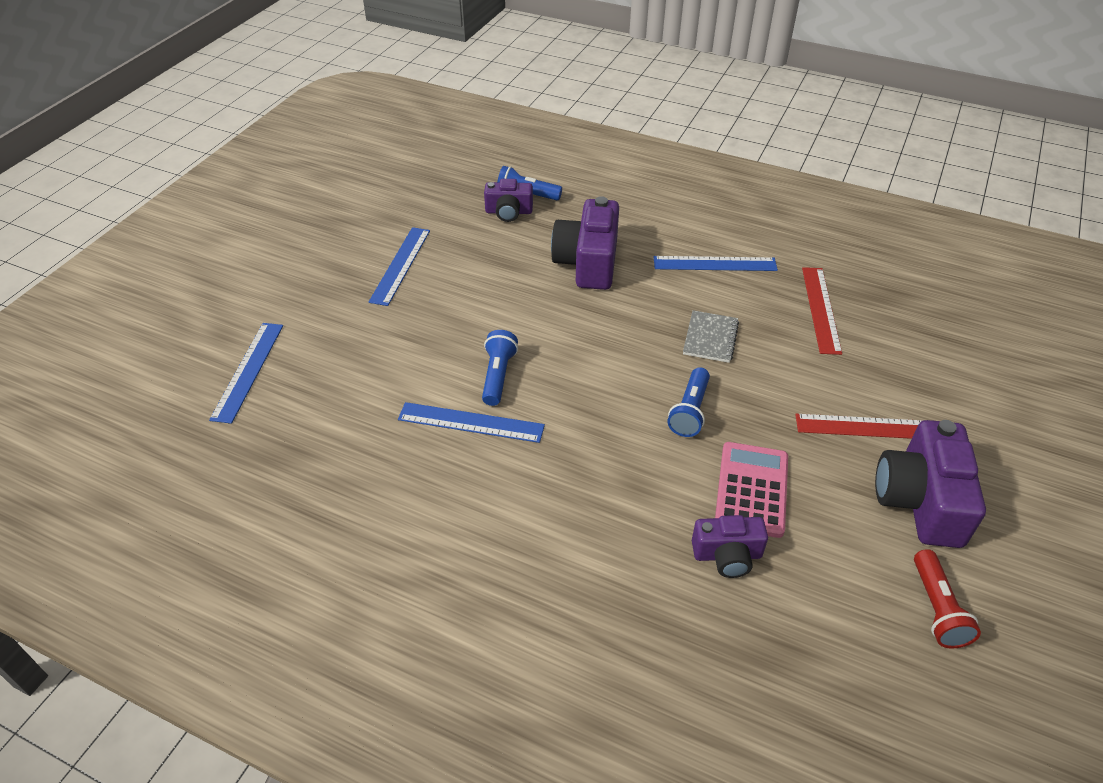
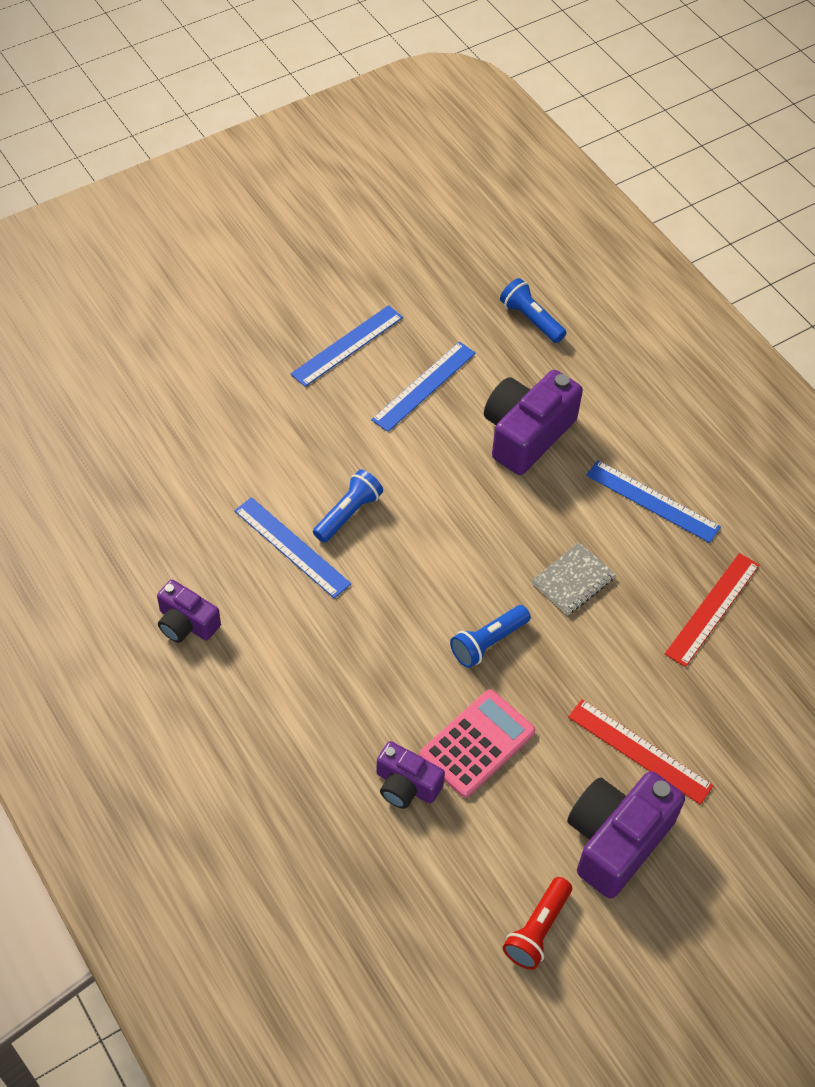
camera: 30 degrees right, 10 degrees up
(248, 371) = (145, 394): blue ruler -> blue ruler (424, 386)
(509, 212) = (496, 332): purple camera -> purple camera (186, 623)

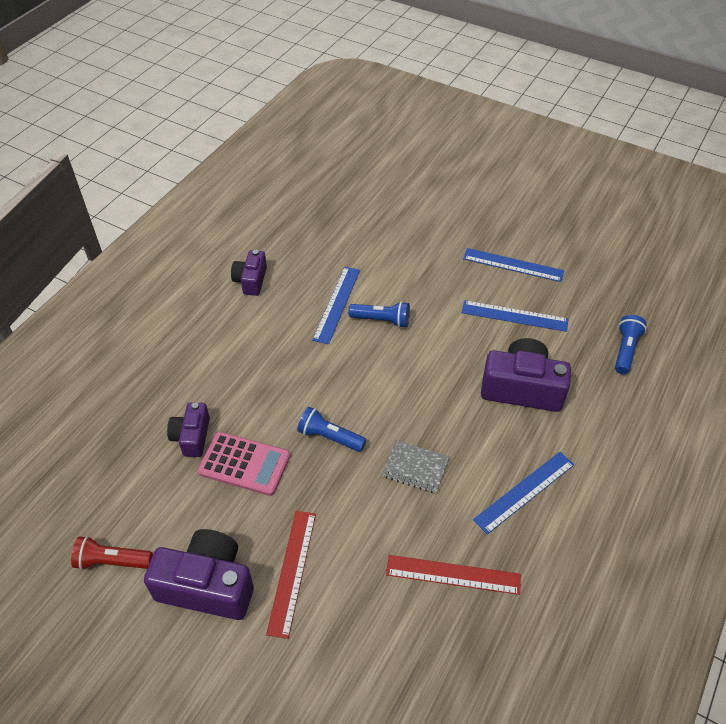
camera: 65 degrees right, 5 degrees down
(652, 501) = (524, 492): blue ruler -> blue ruler turned 45 degrees clockwise

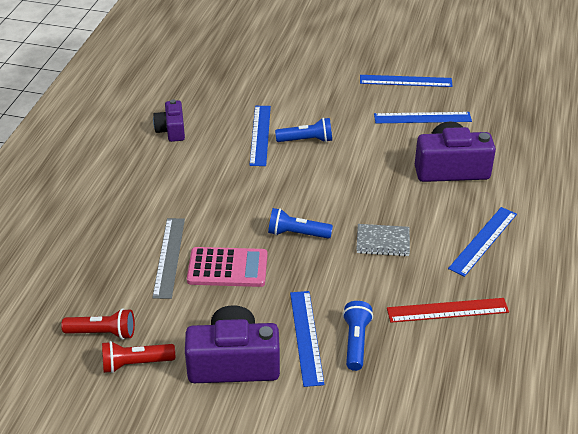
camera: 15 degrees left, 10 degrees down
(95, 515) = (103, 333): none -> red flashlight
(192, 436) = (169, 257): purple camera -> grey ruler
(292, 571) = (306, 337): red ruler -> blue ruler
(625, 350) = (526, 126): blue flashlight -> blue flashlight (356, 342)

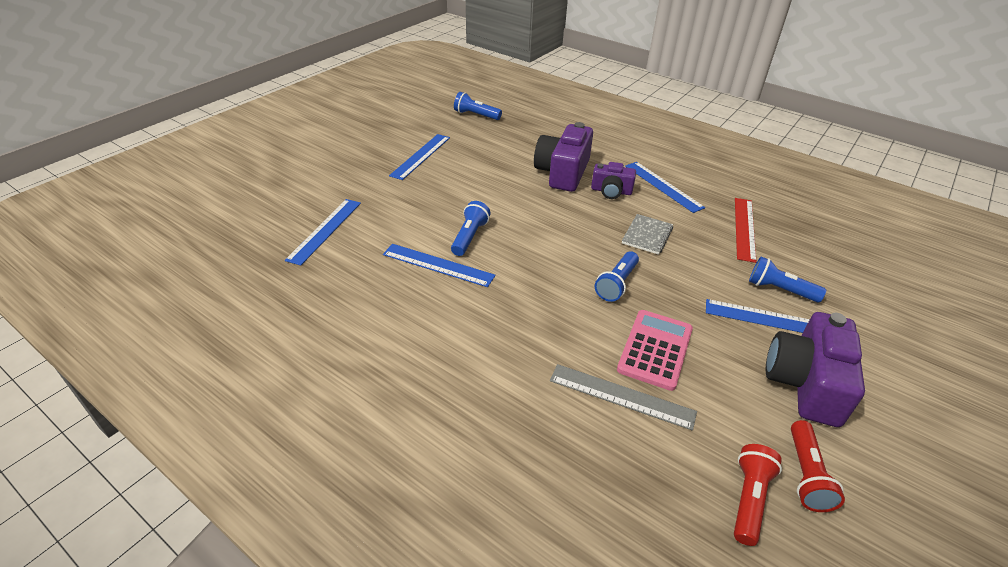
camera: 70 degrees left, 0 degrees up
(171, 130) = (375, 334): purple camera -> purple camera (611, 191)
(422, 118) = (482, 164): blue ruler -> blue ruler (325, 230)
(512, 89) = (476, 115): none -> blue flashlight

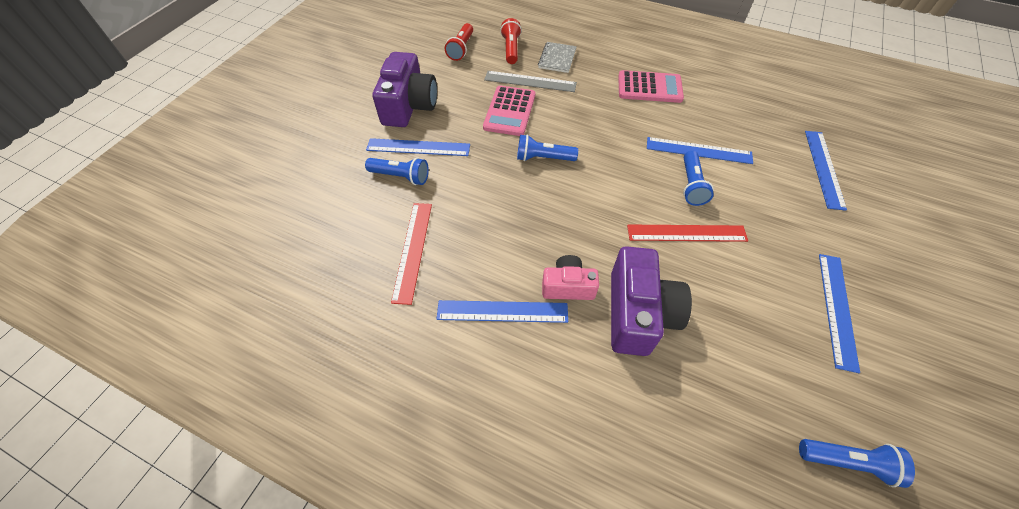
camera: 170 degrees right, 15 degrees up
(444, 353) = (649, 87): none -> pink calculator
(499, 206) = (686, 233): none -> red ruler
(611, 191) = (568, 286): purple camera -> pink camera
(617, 284) = (543, 158): blue flashlight -> blue flashlight turned 105 degrees counterclockwise
(647, 235) = (520, 219): grey notebook -> grey notebook (557, 58)
(663, 186) = (502, 312): blue ruler -> blue ruler turned 45 degrees counterclockwise
(806, 475) = (428, 61): red flashlight -> red flashlight (511, 49)

